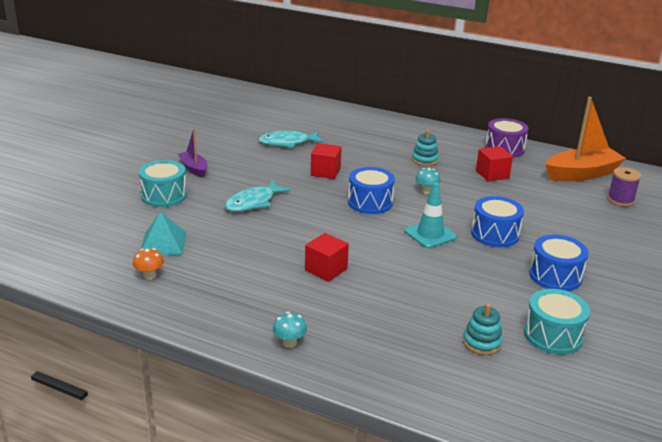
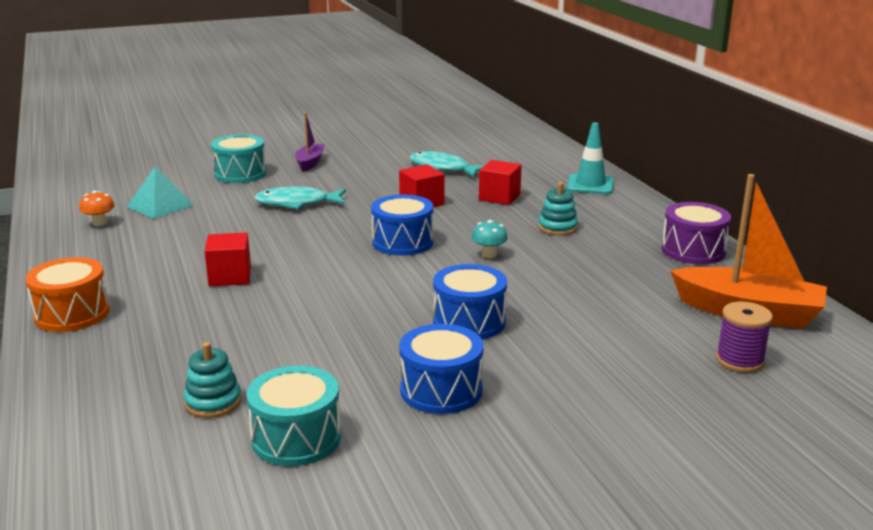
camera: 45 degrees right, 5 degrees down
(289, 342) = (72, 314): turquoise mushroom -> orange drum
(430, 234) = (396, 292): turquoise traffic cone -> turquoise traffic cone (590, 185)
(492, 174) = (611, 268): red cube -> red cube (499, 197)

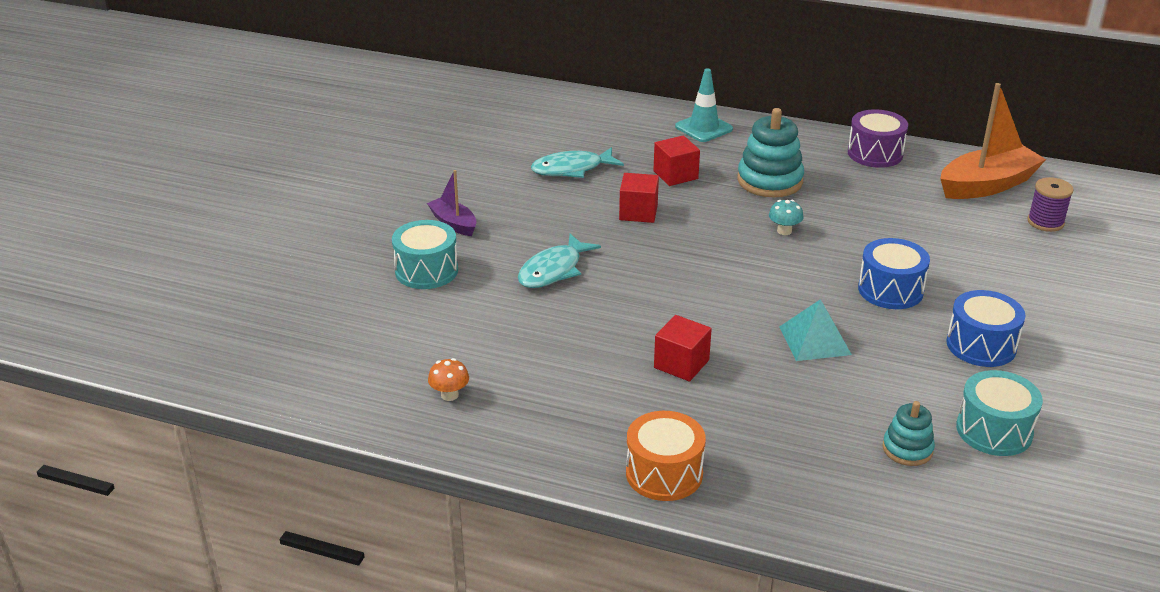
camera: 50 degrees left, 10 degrees up
(160, 206) = (451, 345): turquoise pyramid -> turquoise pyramid (814, 340)
(402, 242) = (712, 256): blue drum -> none
(557, 227) = (769, 181): turquoise stacking toy -> turquoise stacking toy, size x1.75

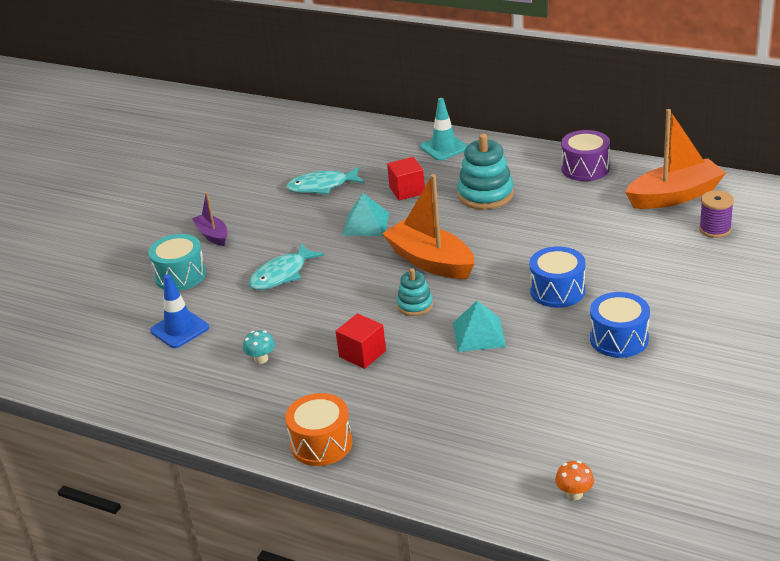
camera: 10 degrees right, 0 degrees up
(444, 335) = (179, 329): none -> blue traffic cone
(449, 395) = (171, 378): orange mushroom -> orange mushroom (574, 494)
(638, 212) = (366, 224): red cube -> turquoise pyramid
(729, 256) = (430, 261): none -> orange boat
(784, 231) = (483, 239): turquoise mushroom -> turquoise mushroom (261, 359)
(907, 449) = (525, 426): turquoise stacking toy -> turquoise stacking toy (415, 305)
(994, 430) = (604, 412): turquoise drum -> none

